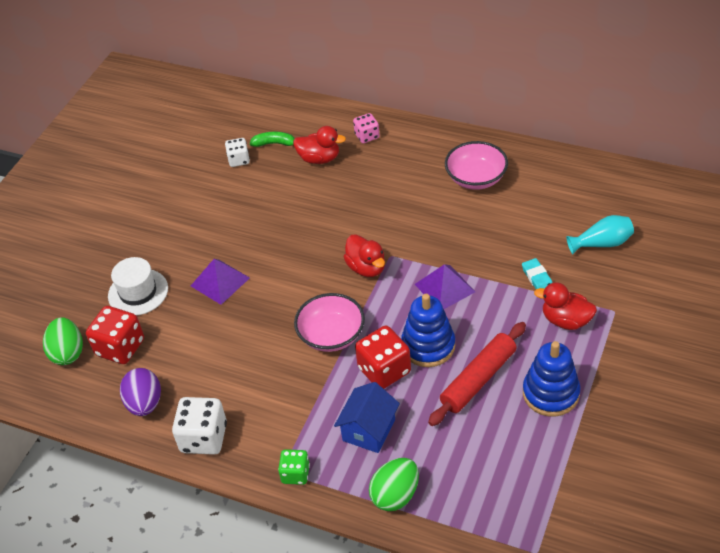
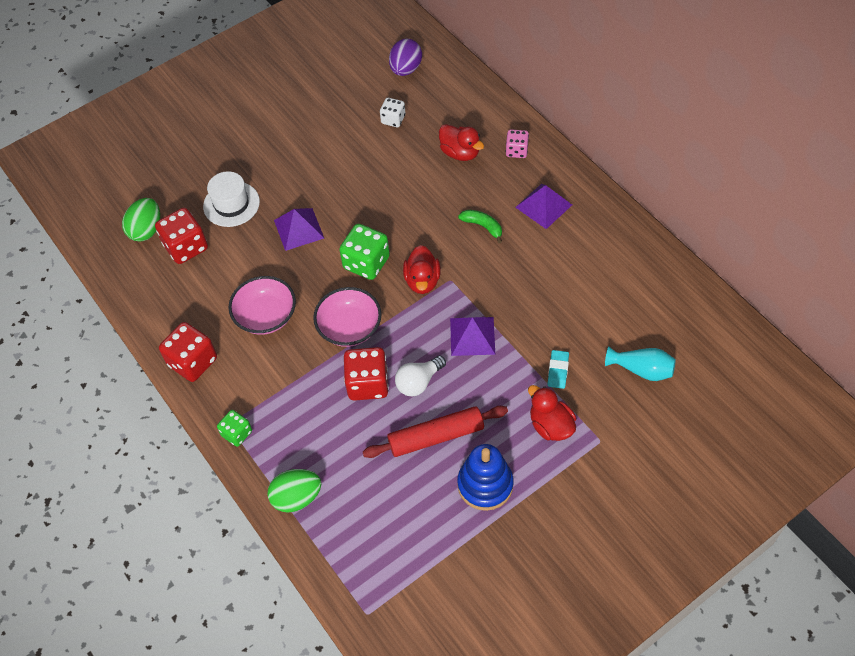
camera: 30 degrees right, 10 degrees up
(145, 403) = (171, 307): purple egg -> purple egg (406, 69)
(204, 438) = (193, 362): white dice -> red dice
(274, 143) = (433, 118): green banana -> green banana (483, 226)
(305, 278) = (366, 263): none -> green dice
(369, 430) = (317, 429): blue house -> none
(423, 165) = (543, 206): none -> purple pyramid
(428, 346) = (418, 382): blue stacking toy -> white light bulb
(476, 178) = (580, 244): pink bowl -> pink bowl (266, 316)

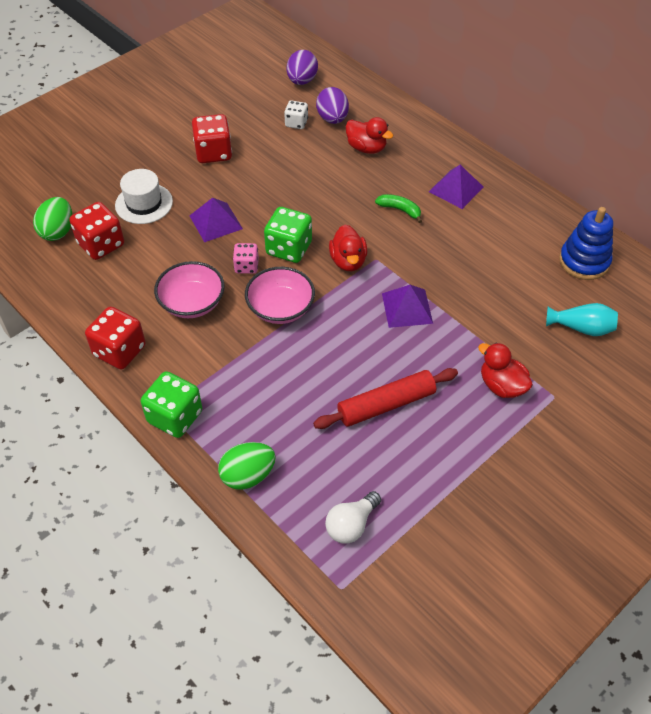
camera: 10 degrees left, 5 degrees down
(237, 433) = (175, 417): green dice -> green dice, size x1.68
(367, 384) = (307, 359): red dice -> red dice (213, 153)
(418, 382) = (359, 354): white light bulb -> white light bulb (351, 525)
(430, 116) = (332, 119): none -> purple egg
(485, 485) = (445, 447): blue stacking toy -> blue stacking toy (584, 261)
(516, 151) = (421, 144): pink dice -> pink dice (246, 266)
(558, 371) = (499, 334): turquoise eraser -> none

